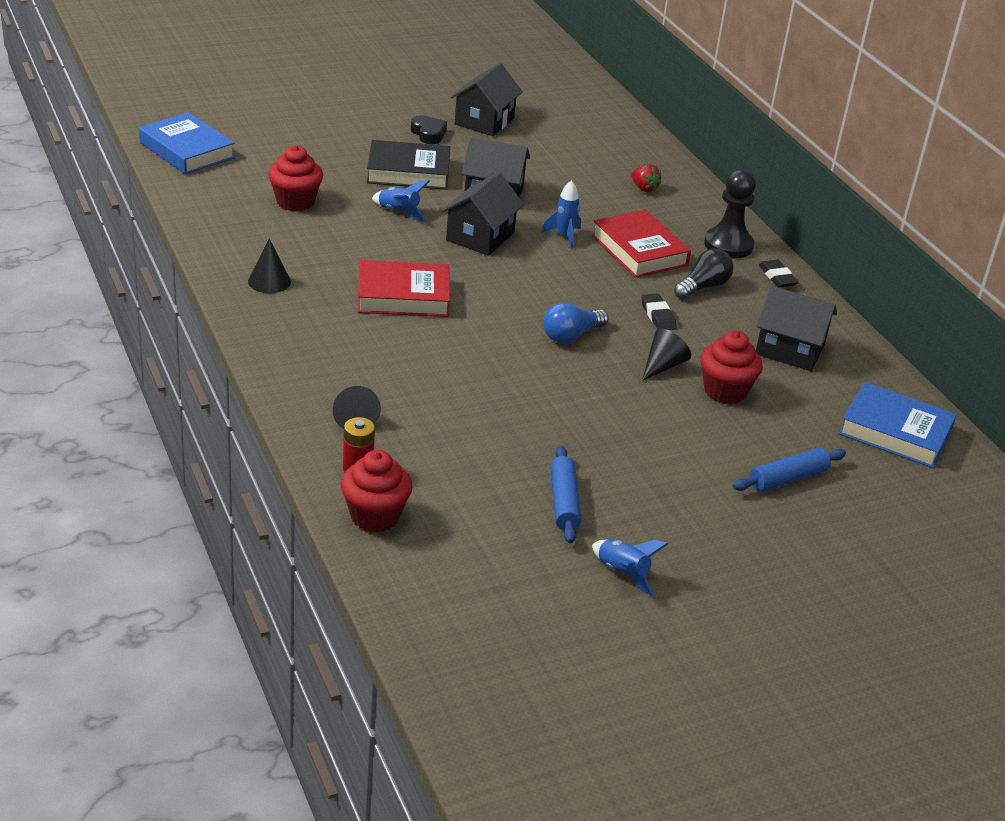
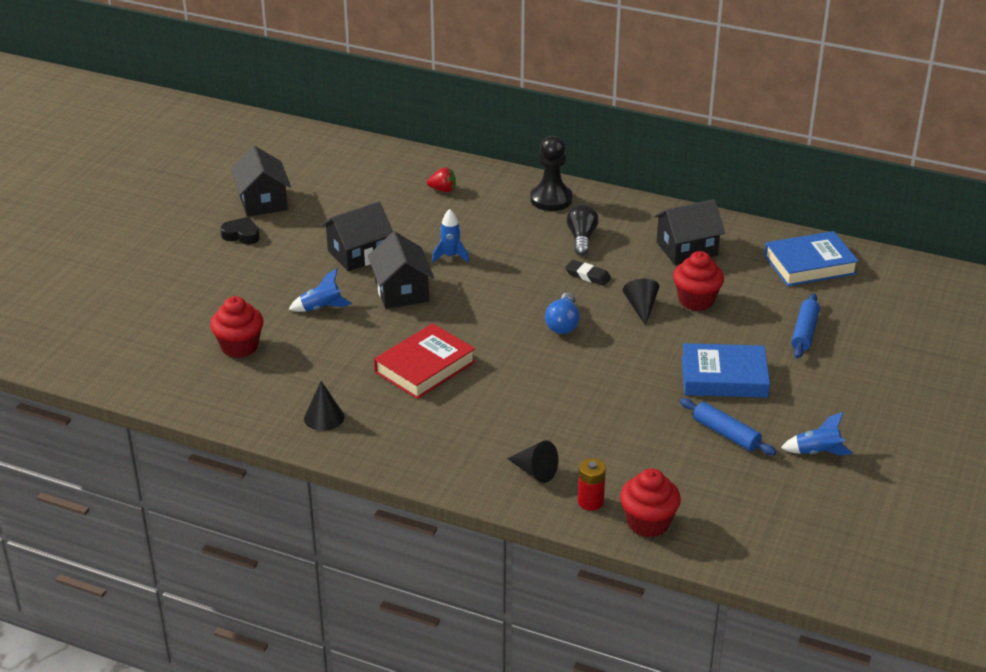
camera: 40 degrees left, 0 degrees up
(187, 150) = (90, 358): blue book -> blue book (724, 377)
(408, 172) = (277, 273): black book -> none
(639, 250) = (509, 237): red book -> none
(777, 277) = (609, 204): black eraser -> none

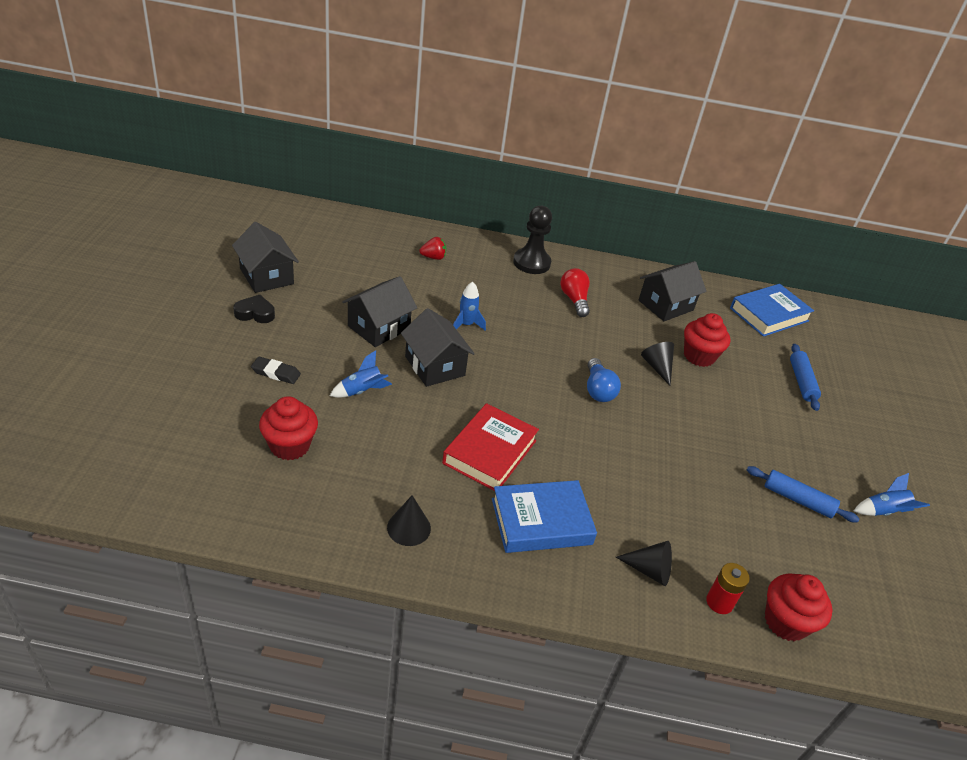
camera: 20 degrees left, 5 degrees up
(581, 238) = (574, 300): black light bulb -> red light bulb
(588, 276) = (596, 337): black eraser -> black eraser (276, 373)
(724, 377) = (763, 435): blue book -> blue book (541, 521)

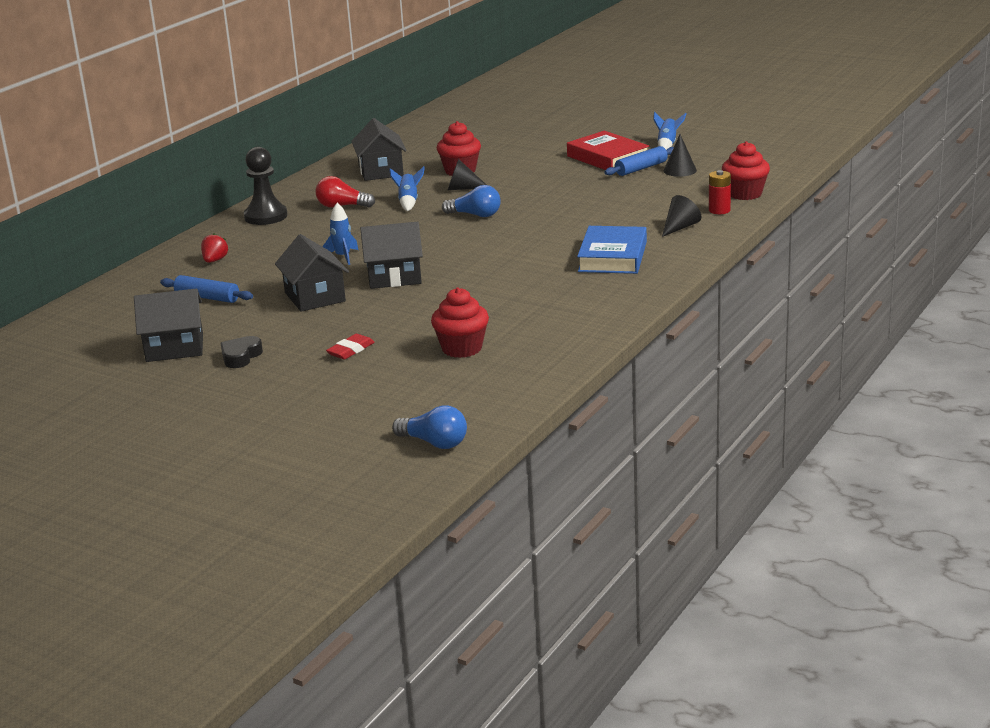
camera: 60 degrees left, 15 degrees down
(91, 469) = (434, 443): none -> blue light bulb
(276, 373) = (350, 350): black eraser -> red eraser
(362, 391) = (407, 312): blue rocket -> blue rocket (408, 202)
(409, 528) = (591, 306): black cone -> black cone (680, 170)
(490, 452) = (524, 266): red book -> red book (608, 158)
(769, 314) = (425, 135): blue book -> none
(801, 382) = (518, 141): blue rolling pin -> blue rolling pin (207, 297)

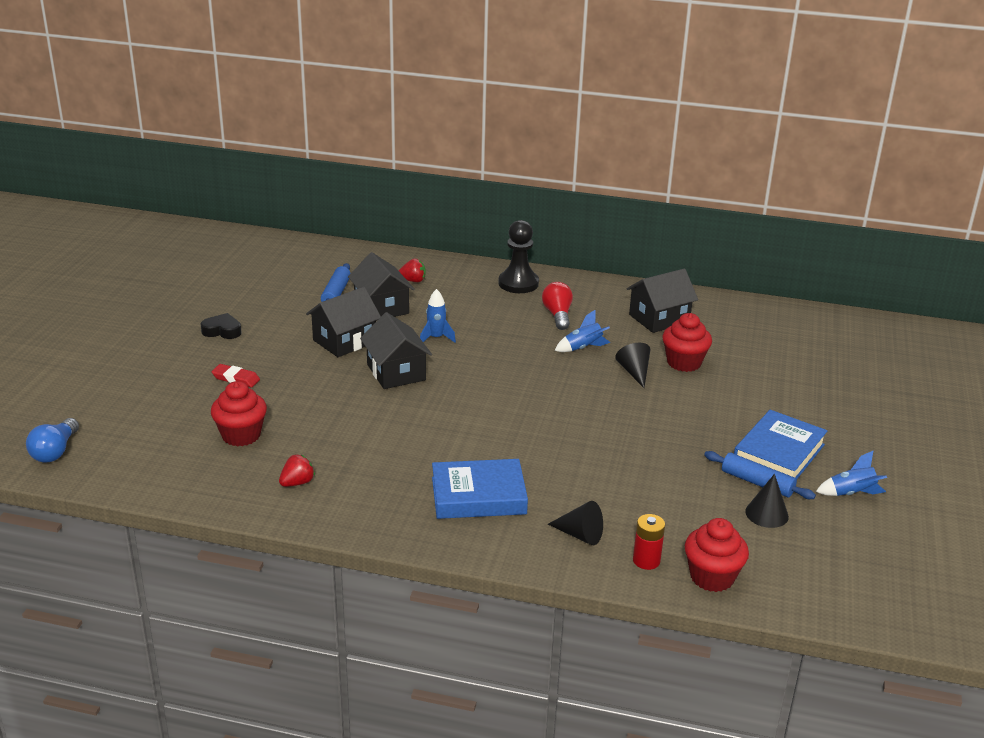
camera: 70 degrees right, 5 degrees up
(174, 348) = (238, 300): black house -> black house (381, 307)
(475, 215) = (564, 391): blue light bulb -> none
(557, 325) = (297, 483): none -> red strawberry
(608, 158) = (779, 453): red book -> blue book

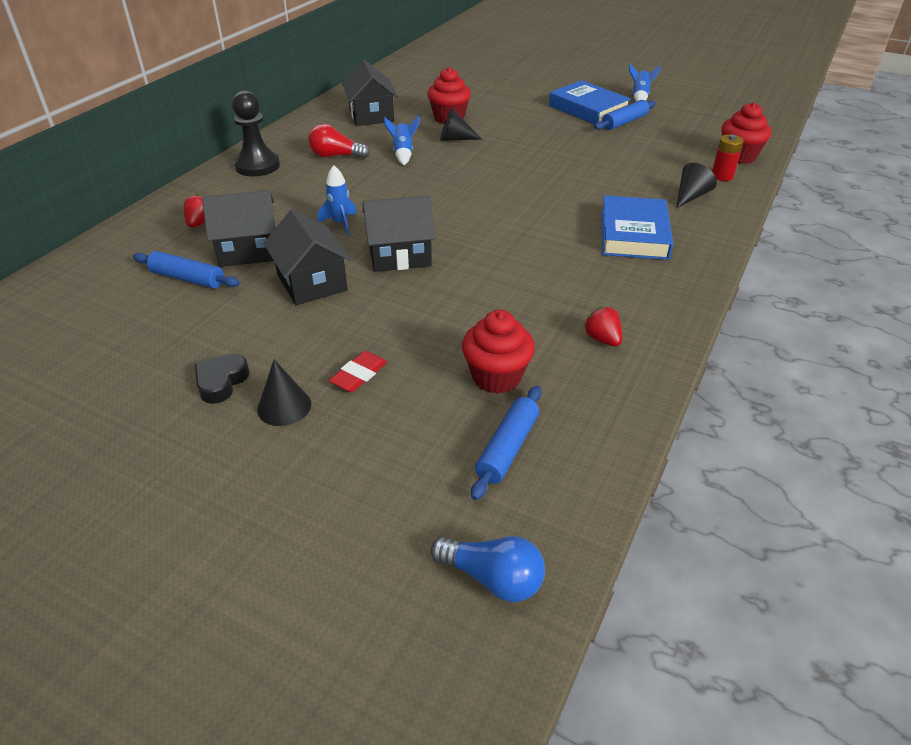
camera: 75 degrees left, 10 degrees up
(165, 447) = (507, 448): none -> blue rolling pin
(766, 514) = (662, 126): black cone -> black cone (284, 406)

